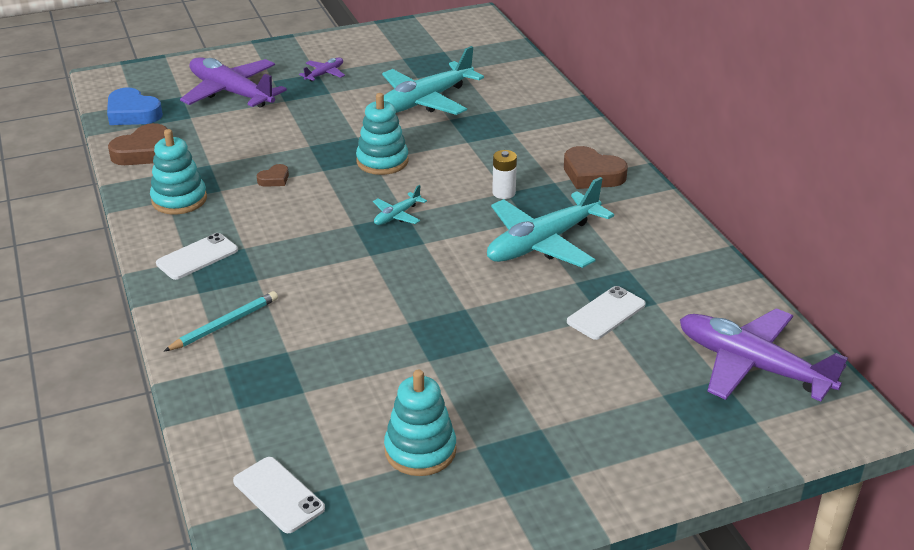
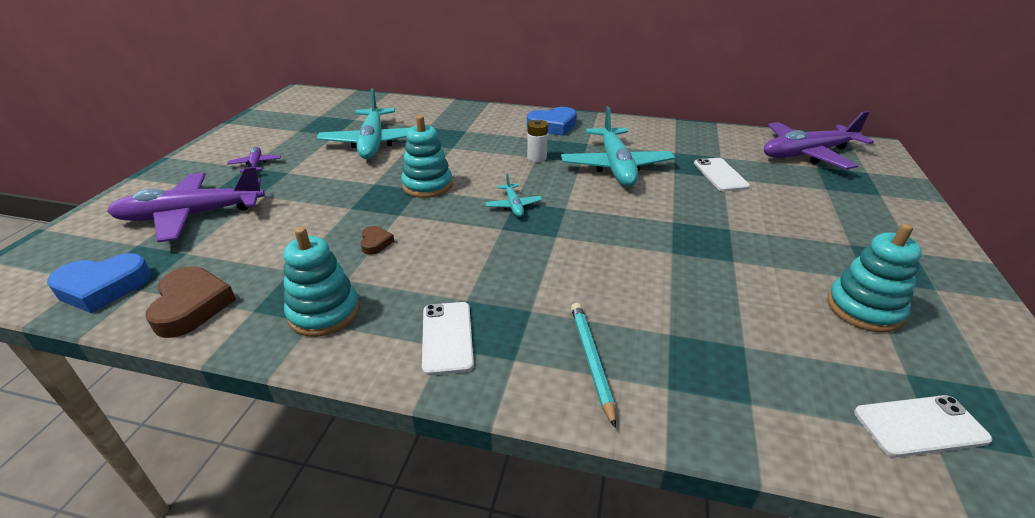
camera: 55 degrees left, 0 degrees up
(592, 174) = (553, 126): brown heart -> blue heart

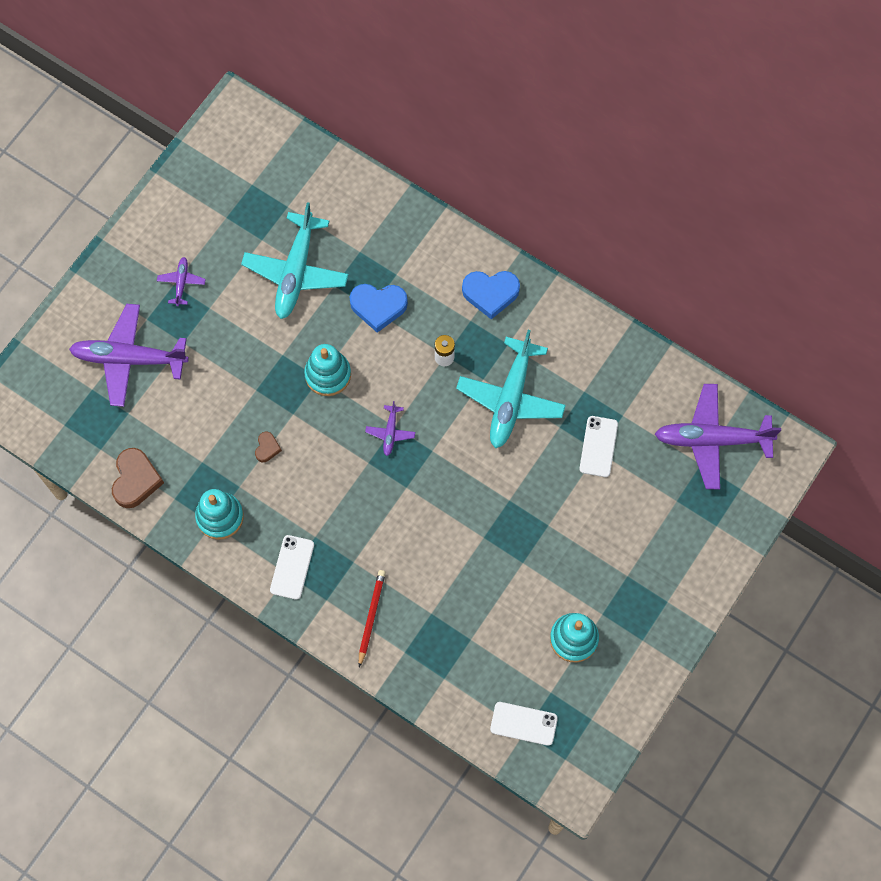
camera: 20 degrees right, 35 degrees up
(103, 287) = (76, 438): blue heart -> blue heart (378, 307)
(513, 205) = (390, 432): turquoise plane -> purple plane
(591, 360) = (371, 616): turquoise pencil -> red pencil

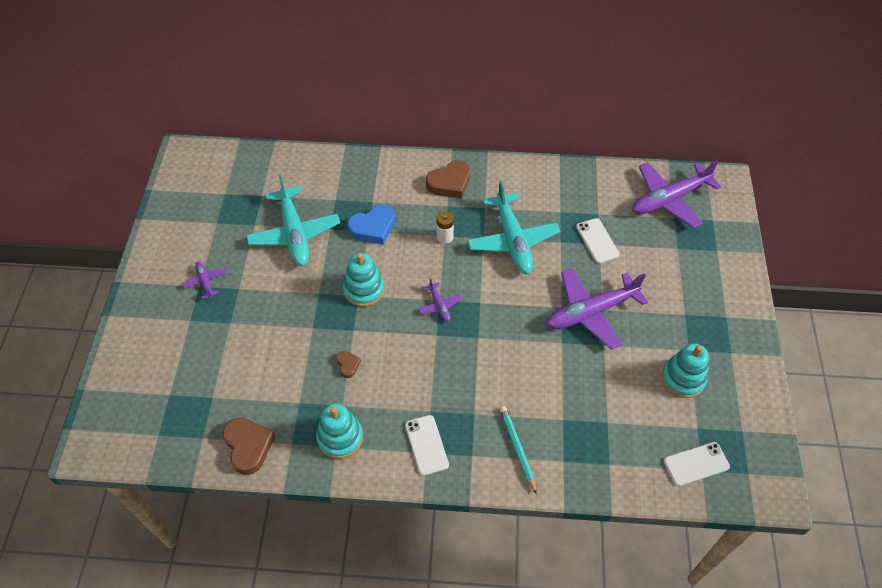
camera: 30 degrees left, 15 degrees down
(129, 359) = (190, 356): purple plane -> purple plane (591, 312)
(371, 616) = (517, 448): red pencil -> turquoise pencil
(490, 293) = (449, 183): blue heart -> brown heart

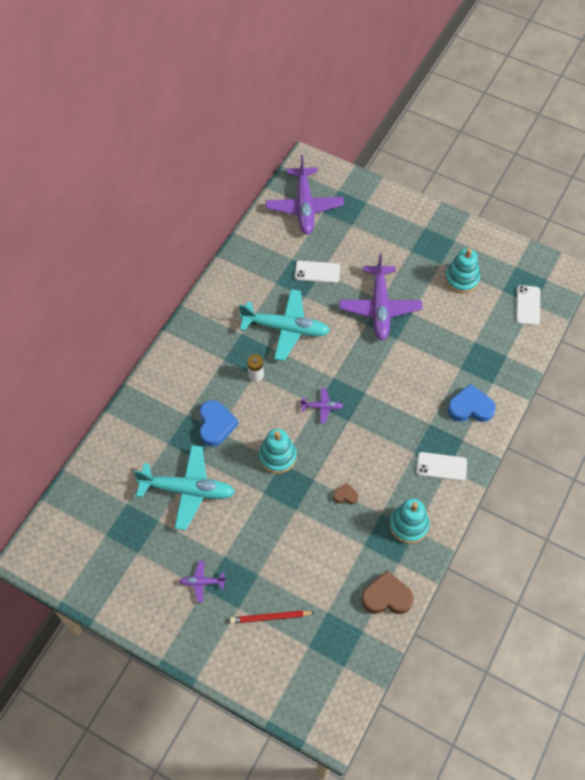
camera: 65 degrees left, 5 degrees up
(189, 350) = (270, 617): none -> red pencil
(449, 183) = (200, 347): brown heart -> none
(517, 448) = (470, 407): turquoise pencil -> blue heart

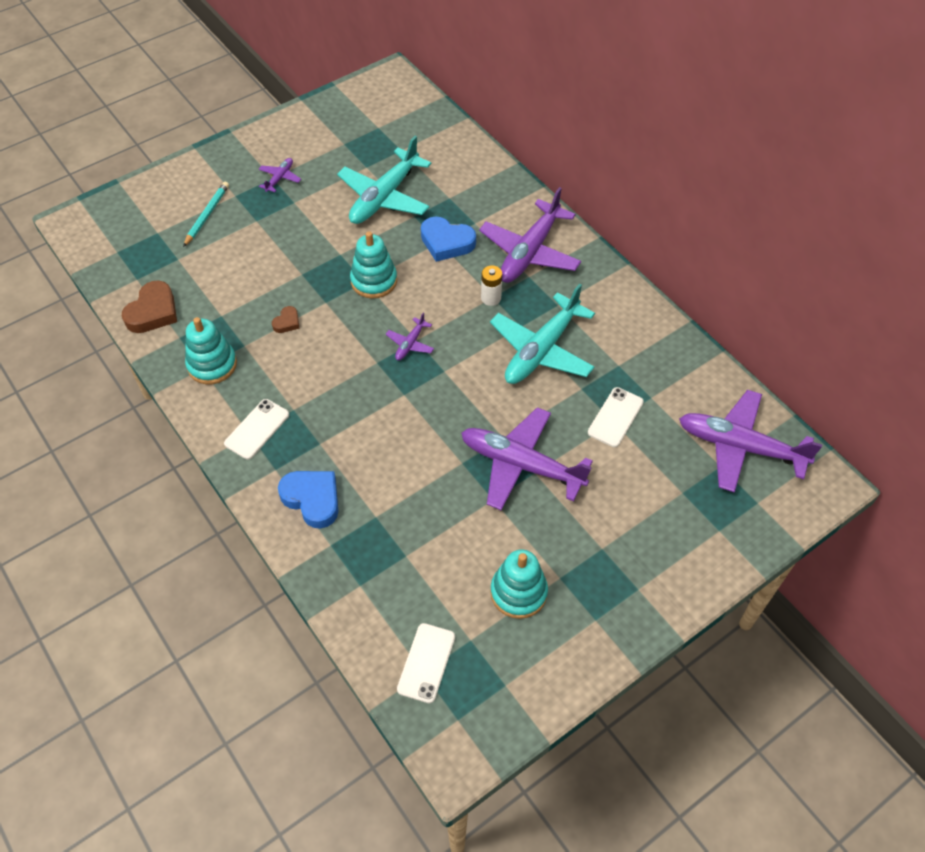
camera: 115 degrees right, 5 degrees down
(199, 367) = (530, 252): none -> purple plane
(270, 617) = (207, 215): red pencil -> turquoise pencil
(470, 407) = (312, 499): blue heart -> blue heart turned 75 degrees counterclockwise
(528, 305) = (426, 663): white phone -> white phone turned 75 degrees clockwise

